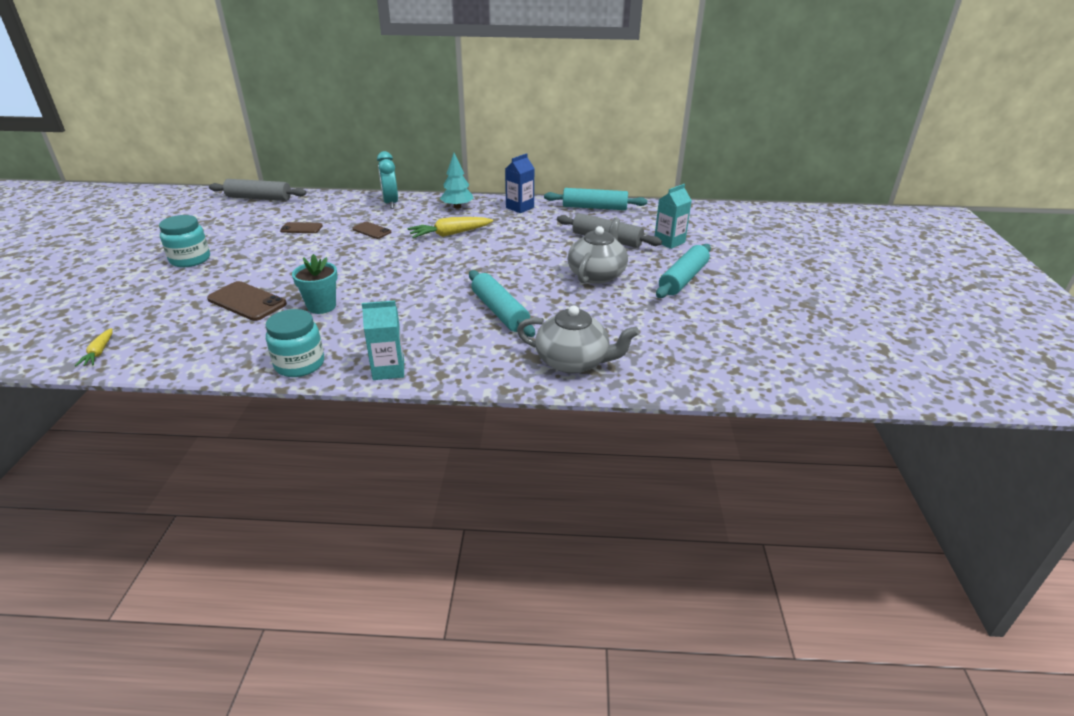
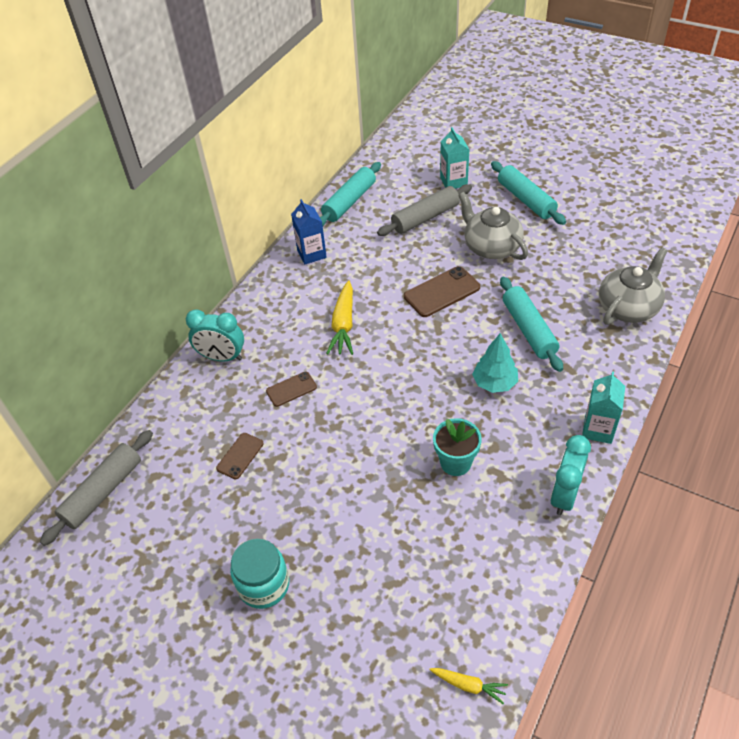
camera: 60 degrees left, 15 degrees up
(247, 301) = (412, 530): brown phone -> brown phone (442, 292)
(299, 364) = (564, 495): turquoise jar -> turquoise clock
(457, 207) = (275, 302): turquoise tree -> turquoise tree (494, 383)
(499, 311) = (528, 329): turquoise rolling pin -> turquoise rolling pin turned 75 degrees clockwise

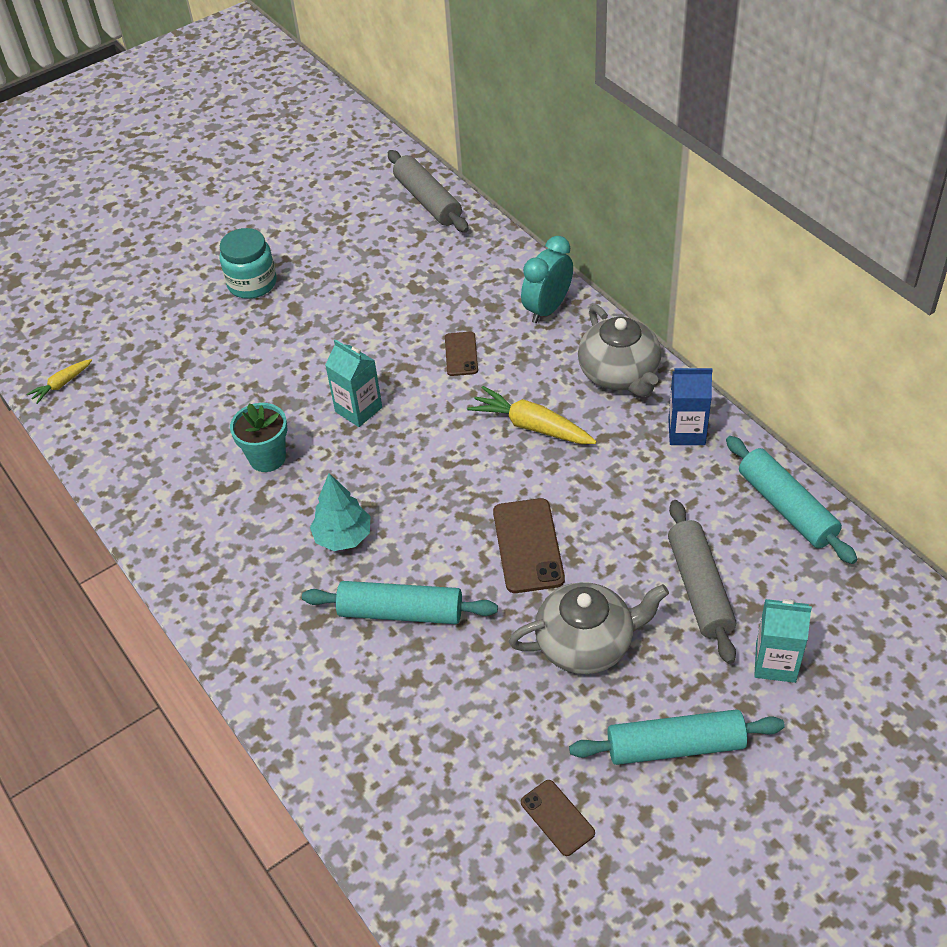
camera: 115 degrees right, 0 degrees up
(240, 456) = (401, 296): brown phone -> brown phone (557, 817)
(564, 495) = (160, 532): turquoise clock -> none
(598, 429) = (209, 606): turquoise carton -> turquoise carton (358, 409)
(628, 307) = (362, 754): grey teapot -> grey teapot (619, 374)

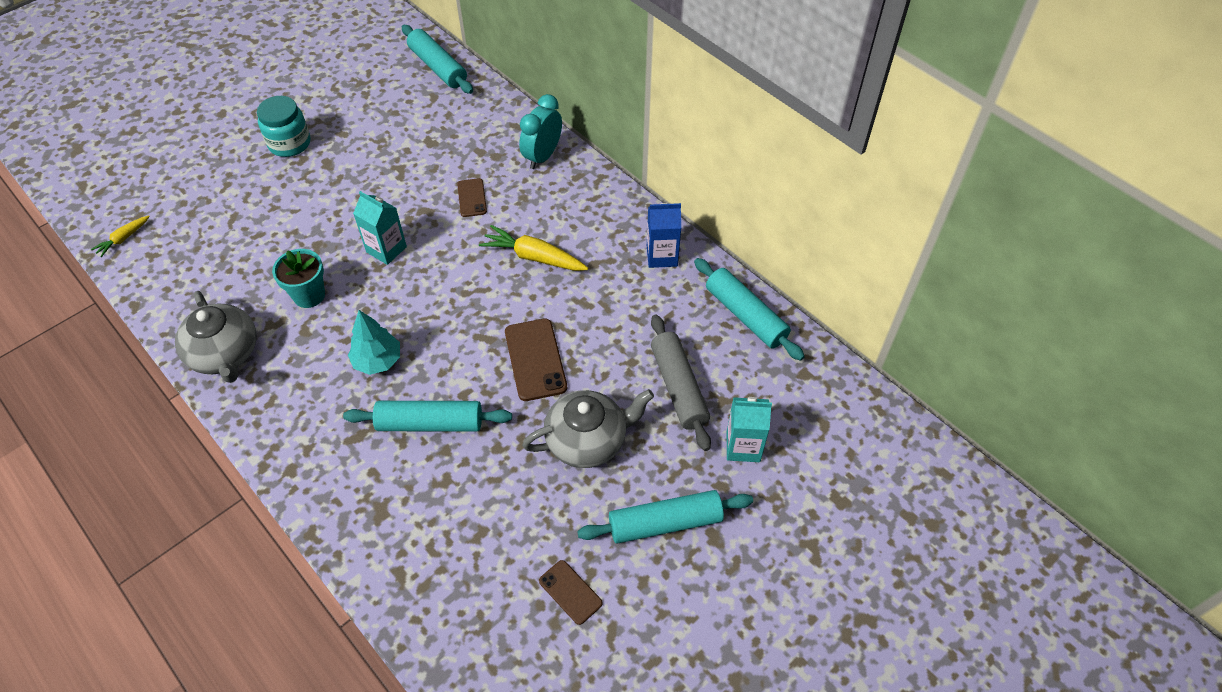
camera: 10 degrees left, 5 degrees up
(427, 200) = (437, 67): grey rolling pin -> turquoise rolling pin
(619, 374) = (605, 209): grey teapot -> grey teapot (225, 354)

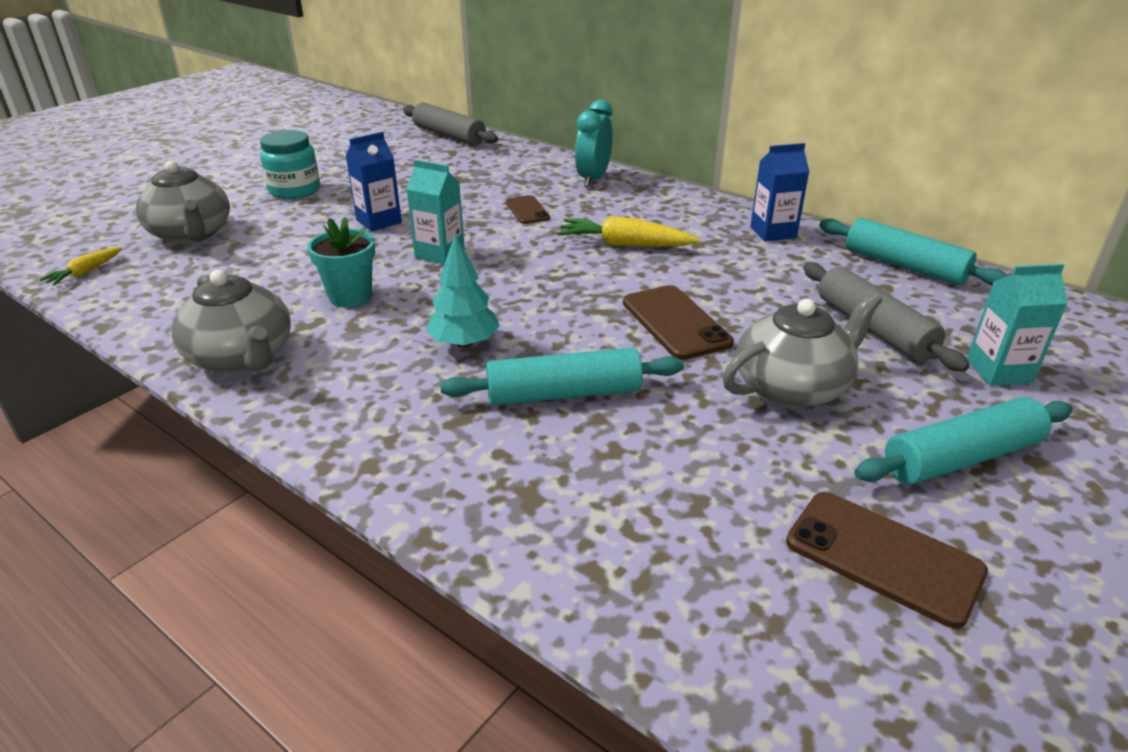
camera: 10 degrees left, 20 degrees down
(202, 198) = (191, 234): none -> grey teapot
(349, 199) = (379, 221): none -> blue carton
(437, 67) = (449, 135): turquoise rolling pin -> grey rolling pin
(570, 592) = (883, 557): brown phone -> brown phone, size x1.66

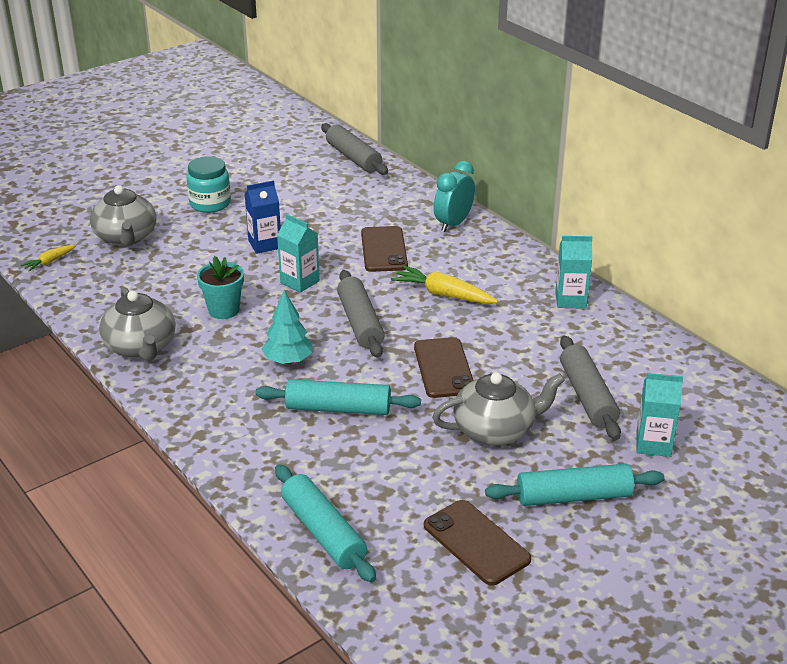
camera: 15 degrees right, 0 degrees up
(527, 210) = (384, 250): brown phone -> brown phone, size x1.66
(538, 287) = (360, 323): none -> grey rolling pin
(773, 232) = (570, 300): blue carton -> turquoise carton
(904, 266) = (655, 347): turquoise rolling pin -> turquoise rolling pin (323, 532)

